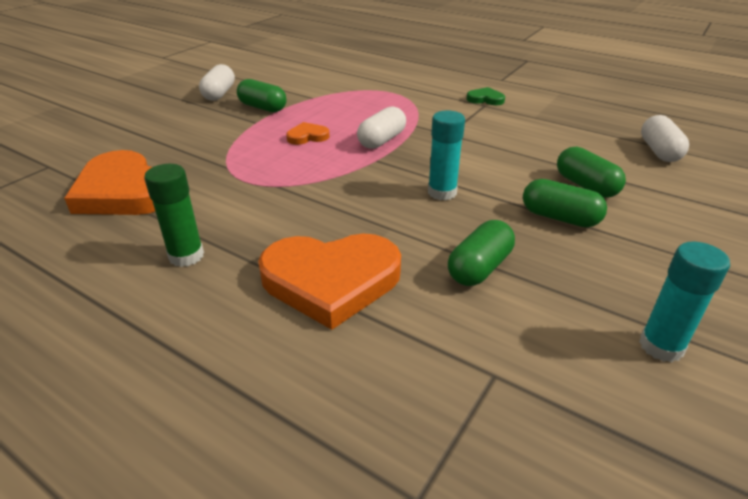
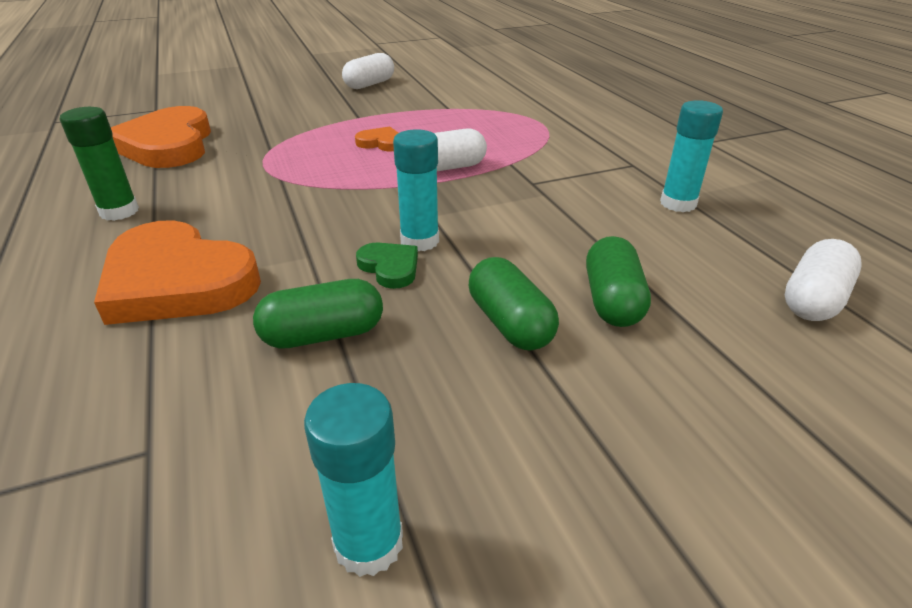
camera: 35 degrees right, 0 degrees up
(262, 107) = (386, 106): green capsule -> none
(485, 99) = (645, 158): green heart -> green heart (390, 267)
(539, 121) = (678, 203): none -> turquoise glue stick

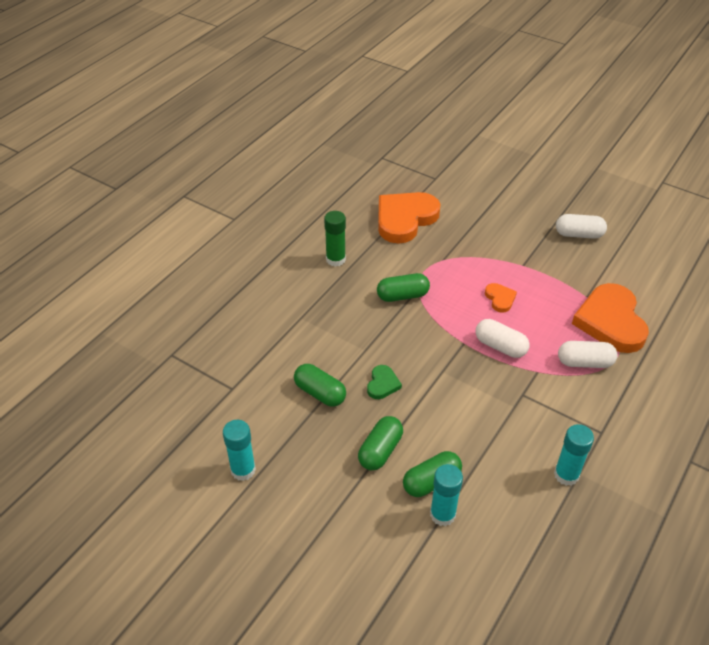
camera: 55 degrees right, 10 degrees up
(177, 281) = (310, 322): orange heart -> orange heart (610, 321)
(272, 192) = (402, 296): none -> green capsule
(419, 241) = (414, 381): turquoise glue stick -> turquoise glue stick (442, 514)
(813, 299) = (509, 568): white capsule -> white capsule (584, 362)

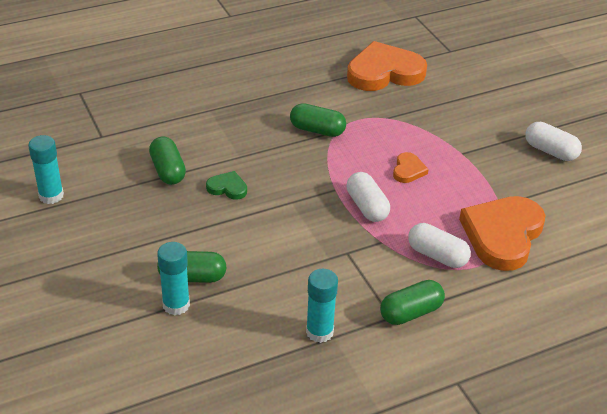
camera: 30 degrees right, 5 degrees down
(335, 259) = (286, 79): green glue stick -> none
(380, 451) = (173, 234): green capsule -> green capsule (411, 312)
(382, 384) = (227, 188): green heart -> green heart turned 120 degrees counterclockwise

